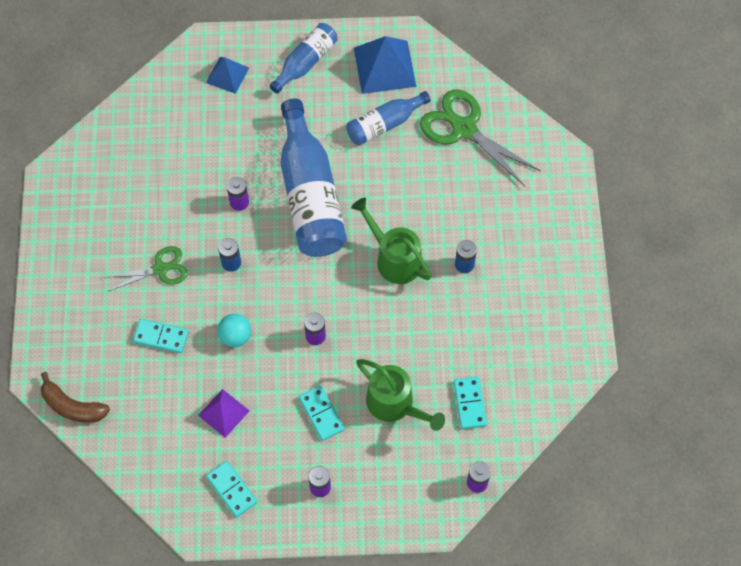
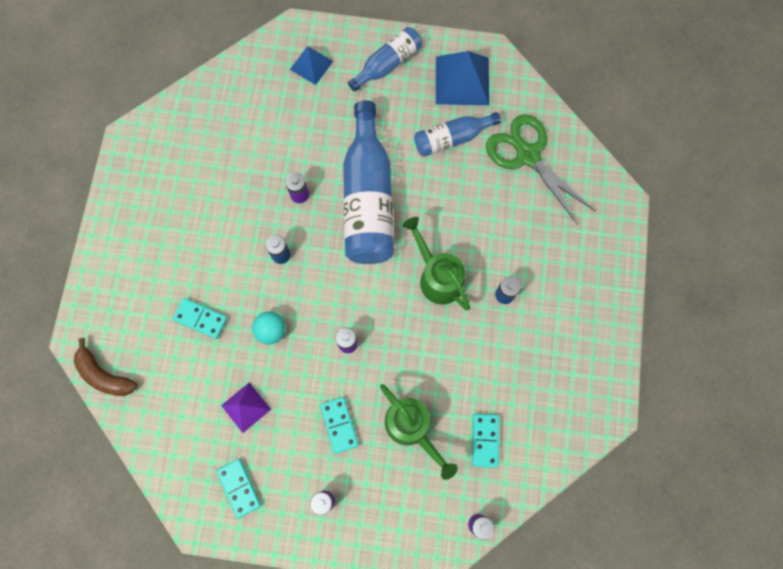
camera: 10 degrees right, 10 degrees up
(160, 269) = (212, 250): green scissors -> none

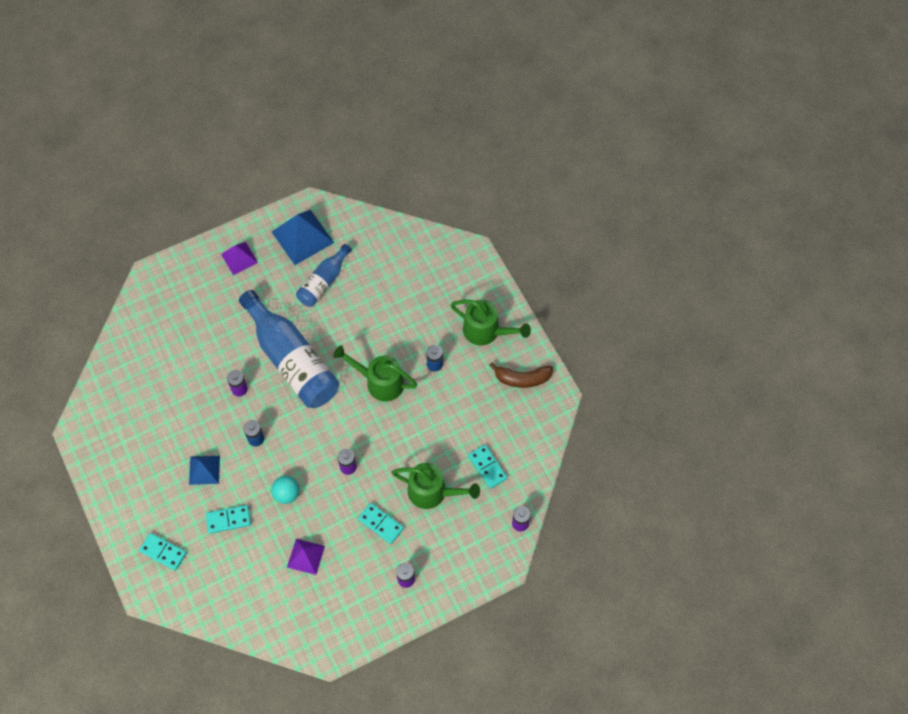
camera: 35 degrees left, 10 degrees down
(104, 375) = (185, 604): brown banana -> brown banana (522, 378)
(239, 488) = (340, 611): turquoise domino -> turquoise domino (163, 552)
(311, 65) = (181, 293): blue pyramid -> blue pyramid (204, 470)
(387, 64) = (239, 258): blue bottle -> purple pyramid
(528, 156) = (386, 261): green scissors -> none
(581, 295) = (486, 331): none -> green watering can

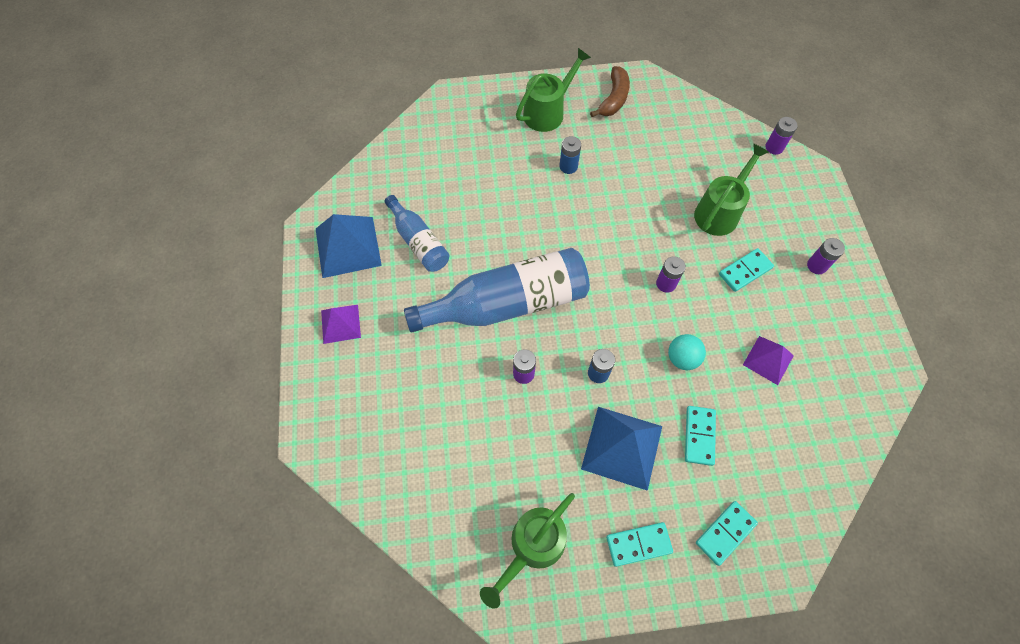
camera: 70 degrees left, 0 degrees up
(204, 470) = (622, 447): blue pyramid -> blue pyramid, size x1.67
(379, 382) = (570, 223): green watering can -> green watering can (532, 547)
(487, 467) = (704, 156): turquoise domino -> turquoise domino (638, 544)

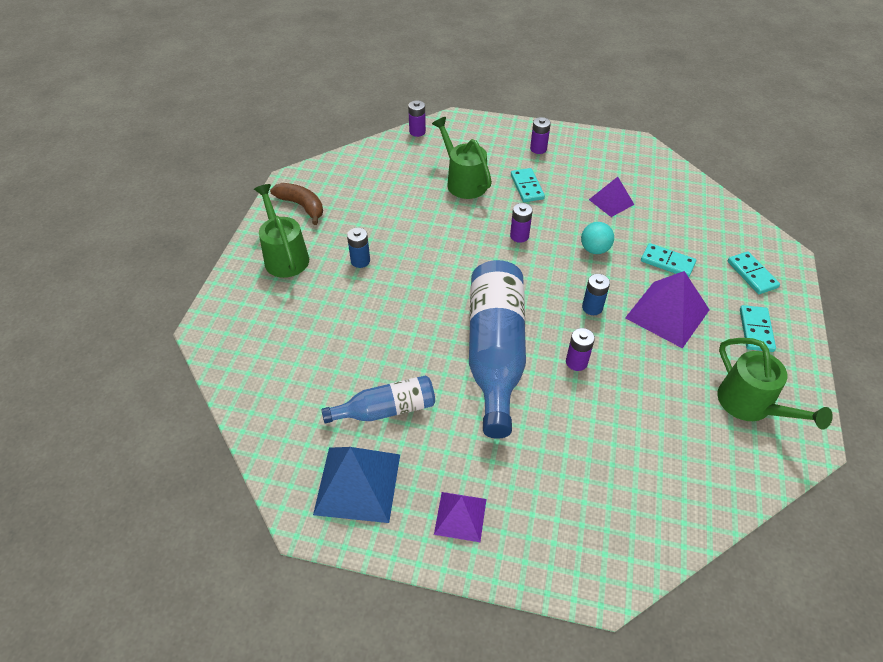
camera: 70 degrees left, 15 degrees down
(622, 447) = (667, 314): blue pyramid -> purple pyramid

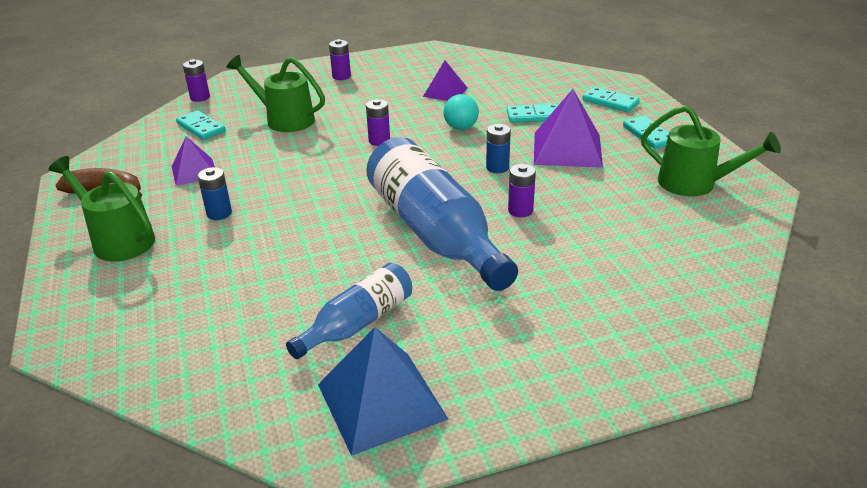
camera: 30 degrees left, 15 degrees down
(460, 516) = (520, 376): purple pyramid -> purple pyramid (194, 171)
(527, 187) = (354, 105): turquoise domino -> turquoise domino (201, 128)

